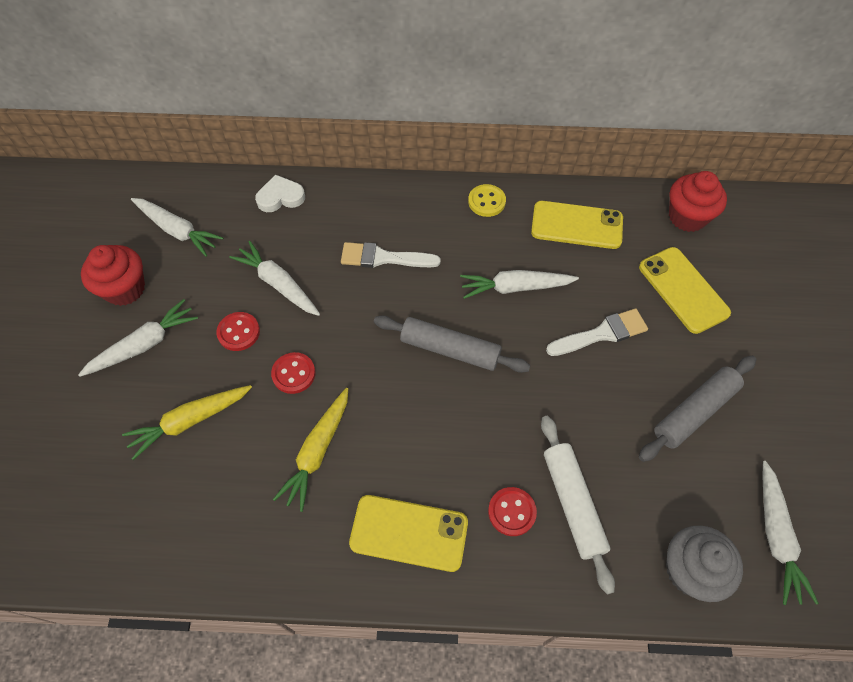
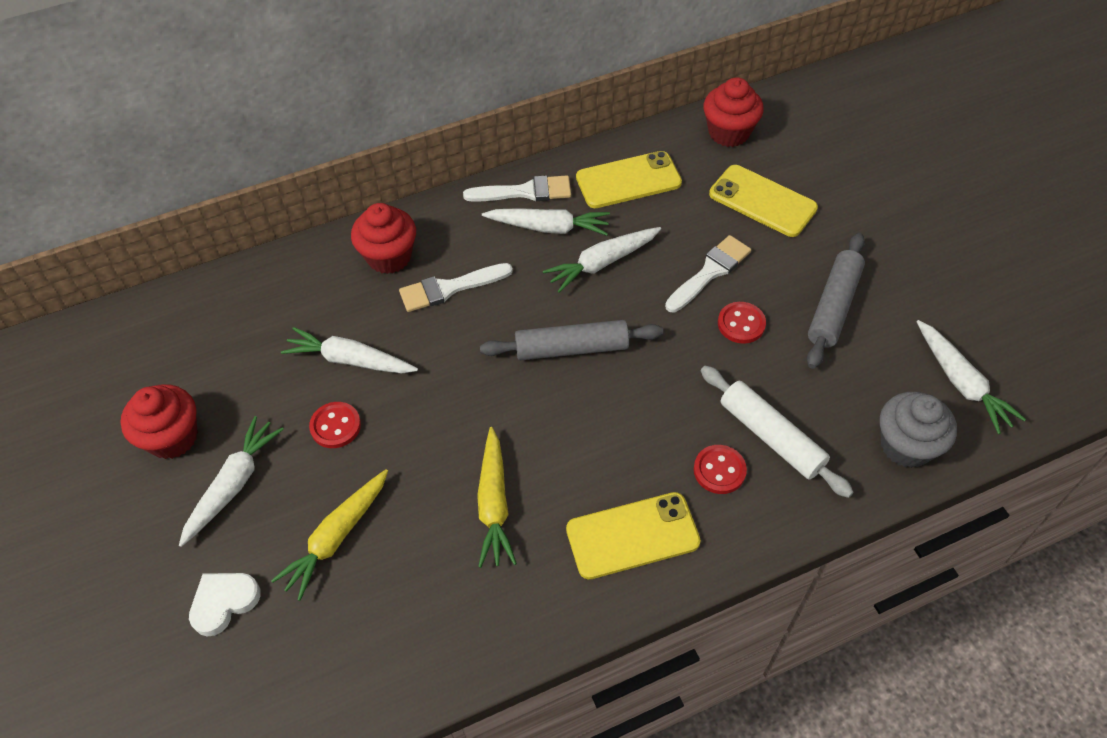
camera: 25 degrees left, 5 degrees down
(177, 230) = (197, 352): white carrot -> white carrot (549, 227)
(280, 197) = (297, 271): white heart -> white heart (224, 602)
(293, 374) = (422, 441): red button -> red button (741, 324)
(353, 213) = (389, 257): none -> red cupcake
(486, 202) = (525, 192): yellow button -> white brush

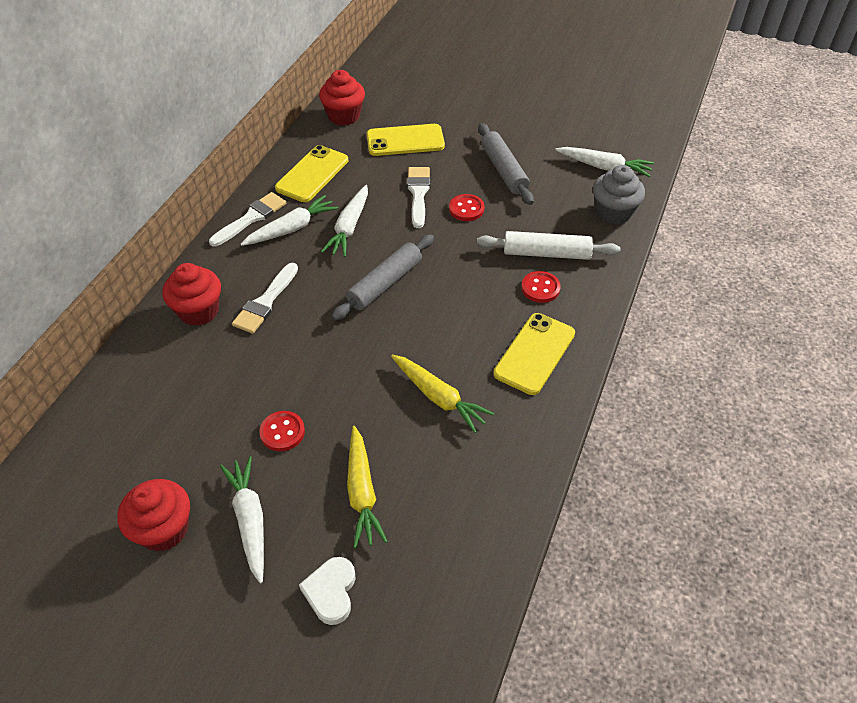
camera: 45 degrees left, 5 degrees down
(350, 360) = (245, 388): white carrot -> none

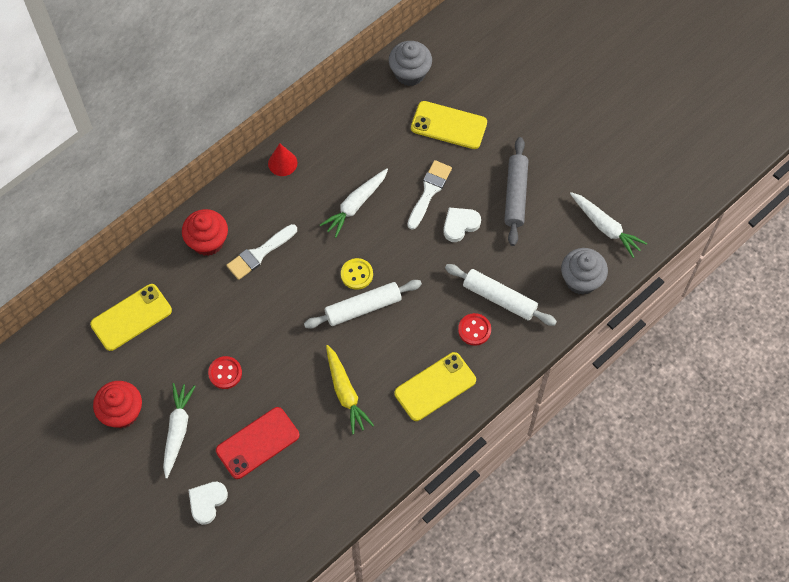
camera: 25 degrees right, 15 degrees up
(251, 218) = (282, 163): white brush -> red cone
(292, 228) = (310, 187): white carrot -> none
(312, 174) = (352, 133): yellow phone -> yellow phone (131, 317)
(344, 116) = (410, 73): red cupcake -> grey cupcake
(362, 492) = (257, 443): yellow carrot -> red phone
(385, 284) = (357, 274): grey rolling pin -> yellow button
(410, 310) = (363, 308): none -> white rolling pin
(466, 209) = (460, 225): red button -> white heart

